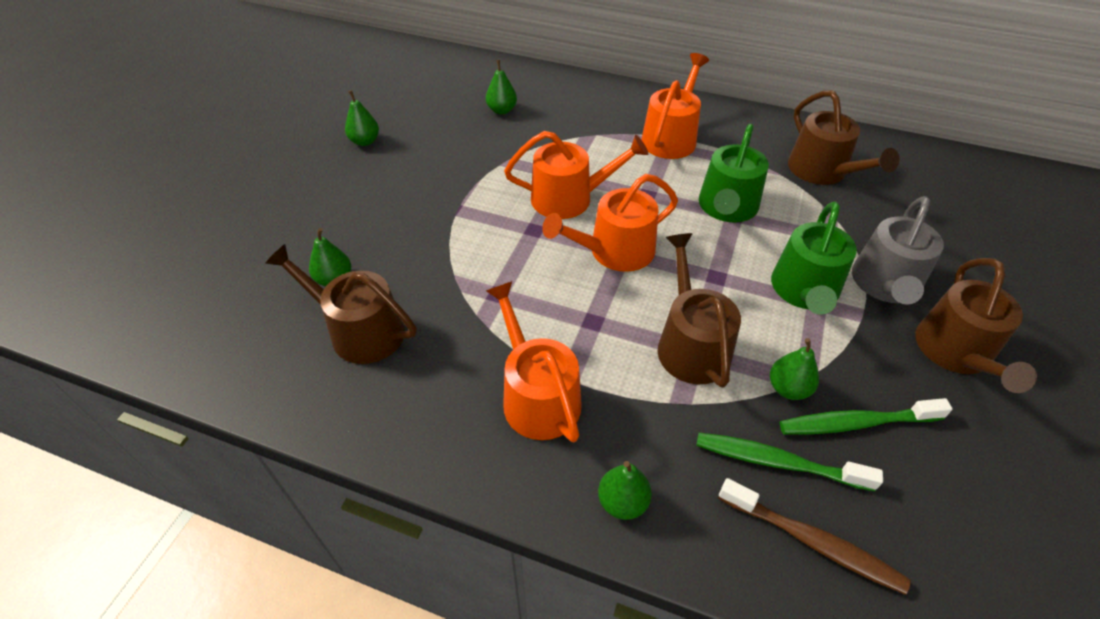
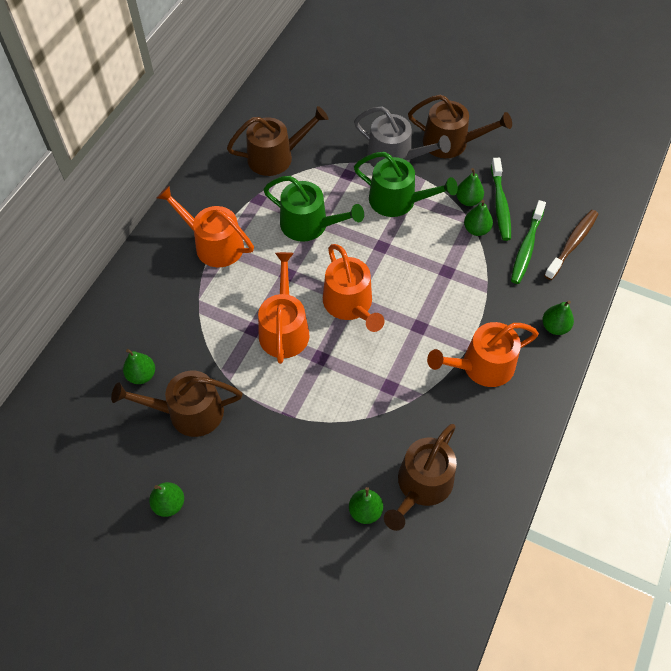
camera: 85 degrees left, 10 degrees up
(691, 344) = (441, 273): brown watering can -> brown watering can (188, 412)
(844, 377) = (468, 200): none -> green pear

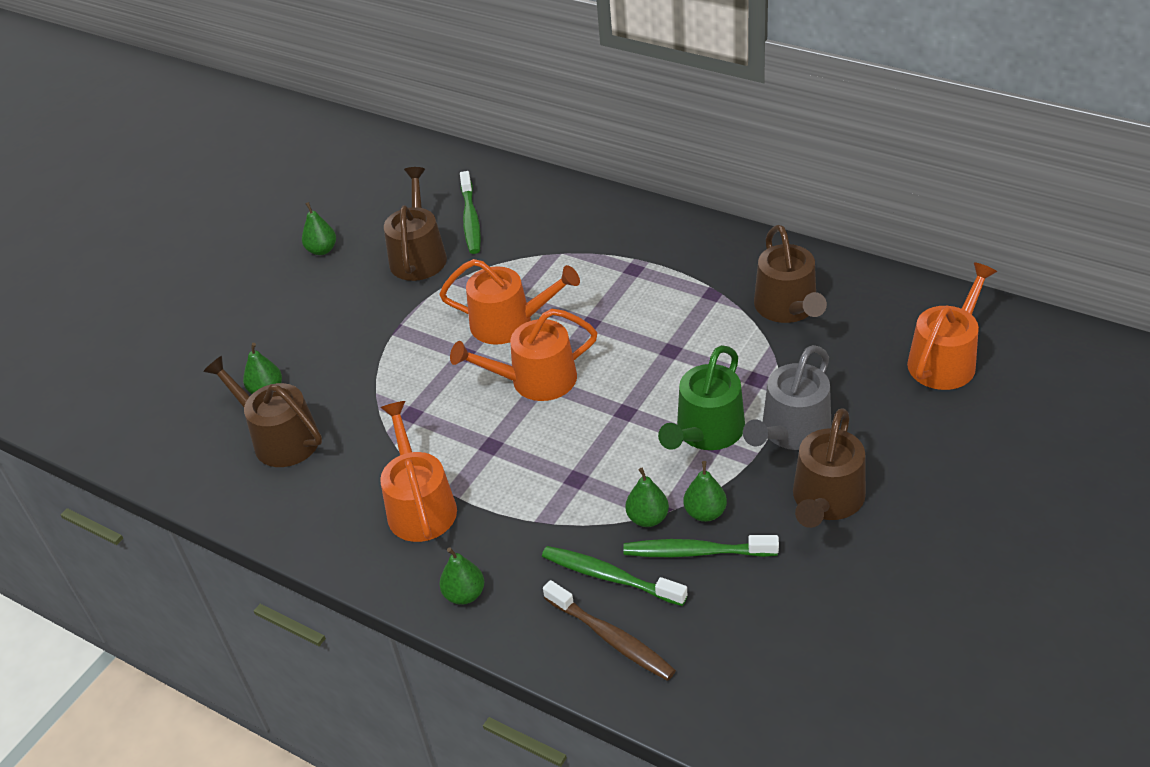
camera: 100 degrees right, 15 degrees down
(142, 375) = (470, 220): green pear -> green toothbrush
(214, 244) = (640, 260): orange watering can -> orange watering can (945, 359)
(309, 225) = (667, 342): green watering can -> none

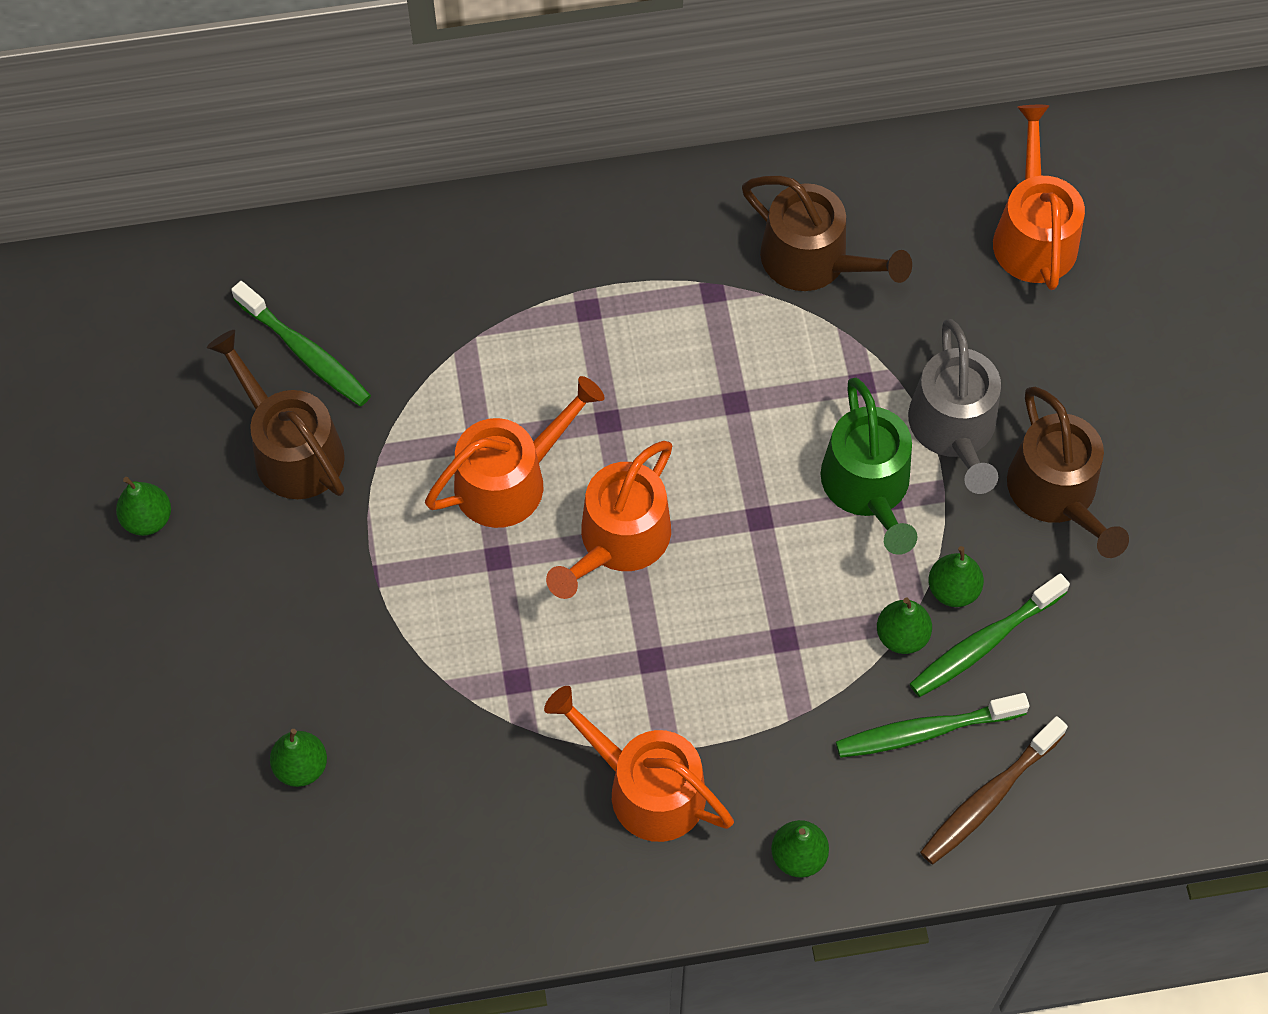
camera: 45 degrees left, 20 degrees up
(280, 438) = (389, 817): brown watering can -> none
(611, 638) = (988, 797): brown toothbrush -> brown toothbrush turned 135 degrees clockwise

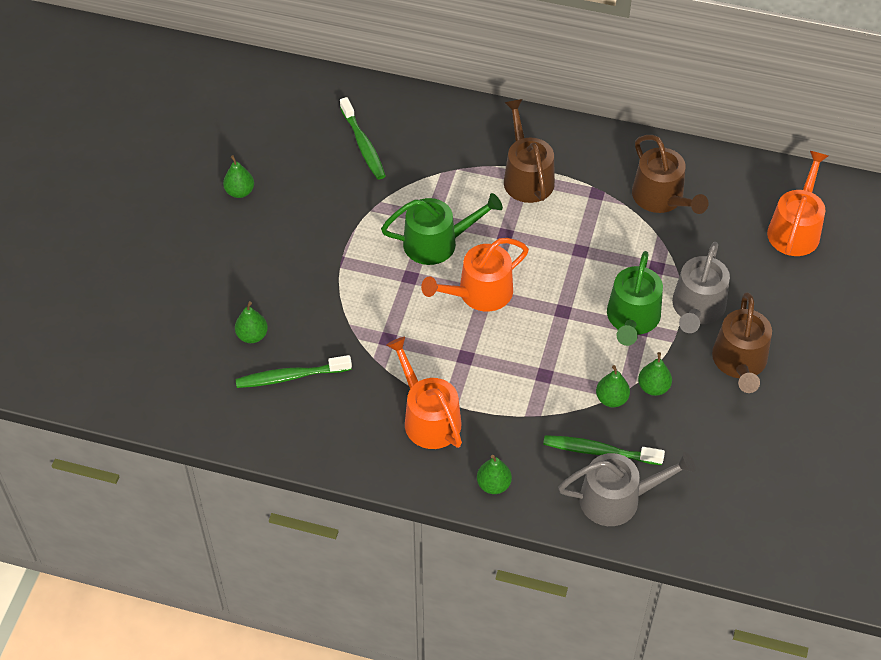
camera: 25 degrees right, 10 degrees down
(291, 449) = (331, 187): brown watering can -> brown watering can (526, 177)
(510, 480) = (437, 243): orange watering can -> green watering can
(984, 643) = (657, 420): green toothbrush -> green toothbrush (290, 376)
(988, 797) = (617, 499): brown toothbrush -> grey watering can

